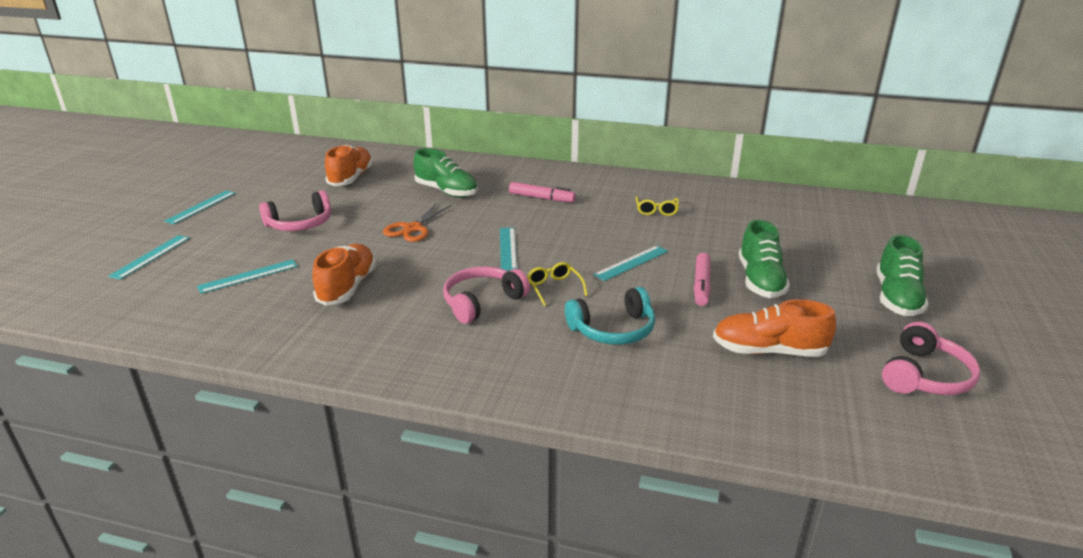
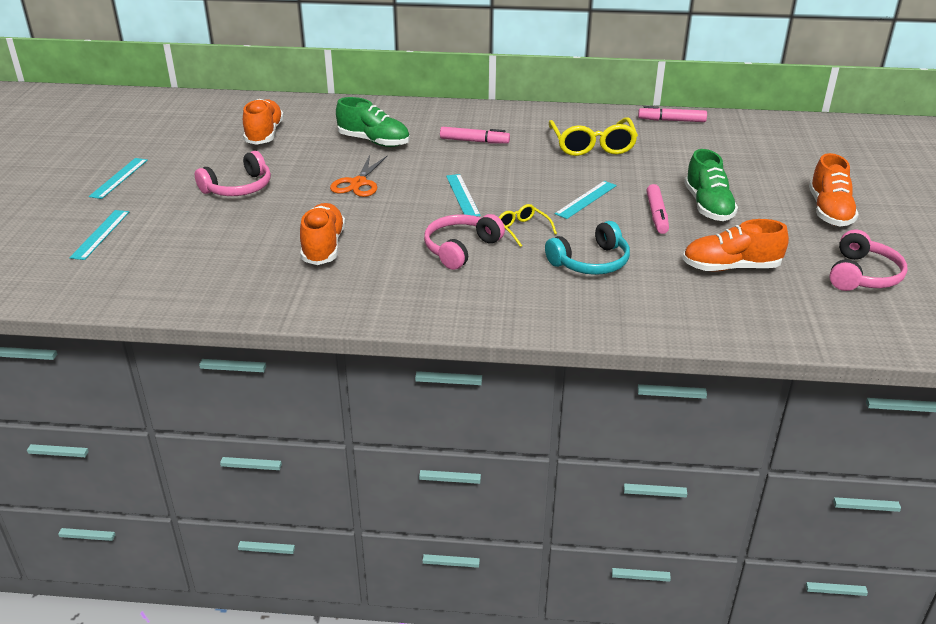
camera: 10 degrees left, 5 degrees up
(248, 276) = (216, 245): turquoise ruler -> none
(656, 210) = (592, 145): yellow glasses -> yellow glasses, size x1.93
(745, 192) = (671, 120): none -> pink marker
(896, 298) = (829, 211): green shoe -> orange shoe

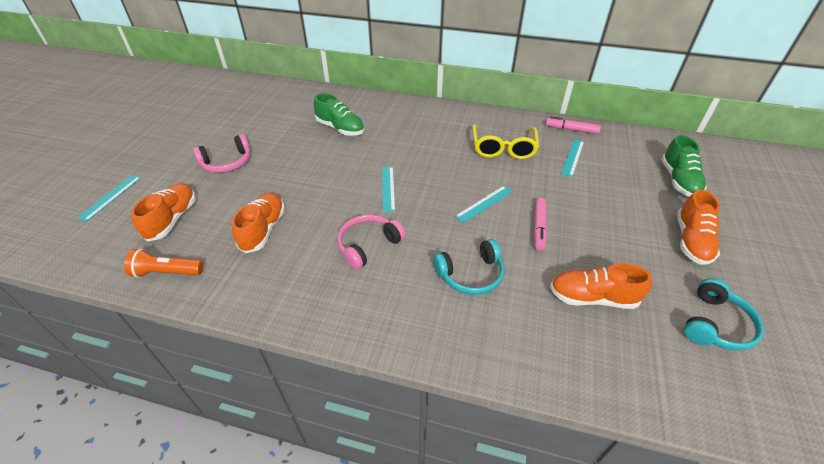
camera: 10 degrees right, 10 degrees up
(119, 178) = (150, 144): turquoise ruler -> turquoise ruler (572, 157)
(223, 295) = (167, 272): none -> orange flashlight
(264, 134) = (266, 114): orange shoe -> orange shoe (172, 219)
(358, 183) = (314, 167): orange scissors -> none
(474, 141) = (414, 135): pink marker -> none
(522, 229) = (424, 230): yellow glasses -> none
(708, 206) = (584, 222): green shoe -> green shoe (678, 180)
(862, 275) = (715, 324): pink headphones -> turquoise headphones

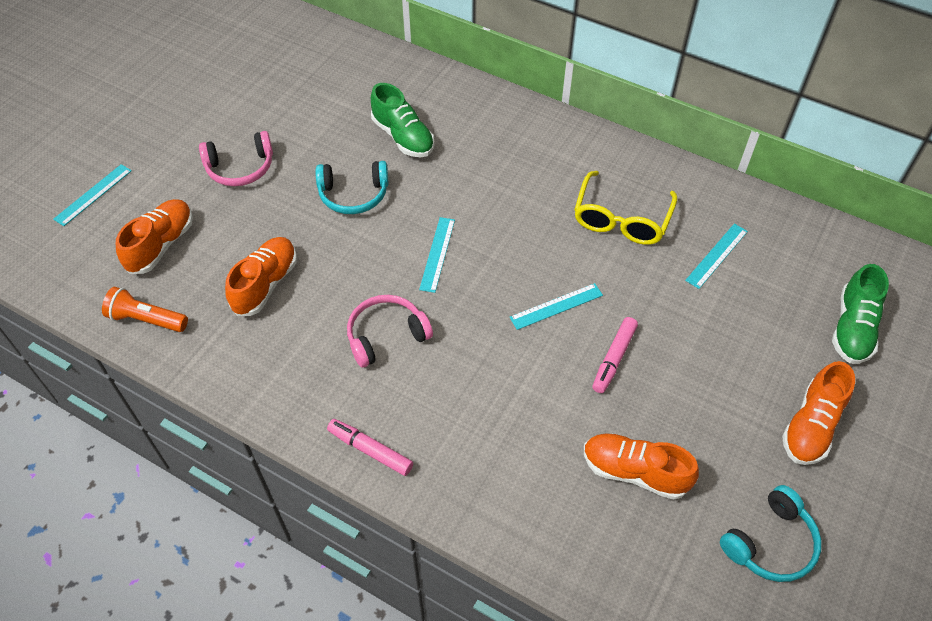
camera: 15 degrees right, 10 degrees up
(471, 275) = (497, 406): turquoise headphones -> turquoise headphones (353, 195)
(571, 129) = (740, 205): pink marker -> pink marker (370, 450)

